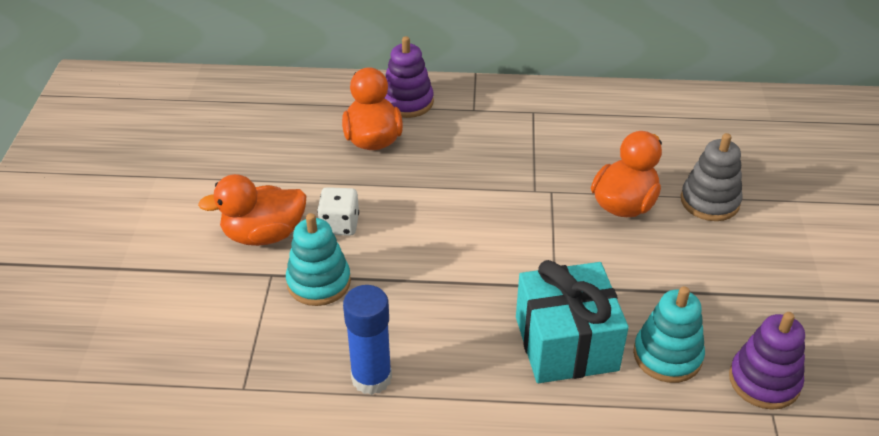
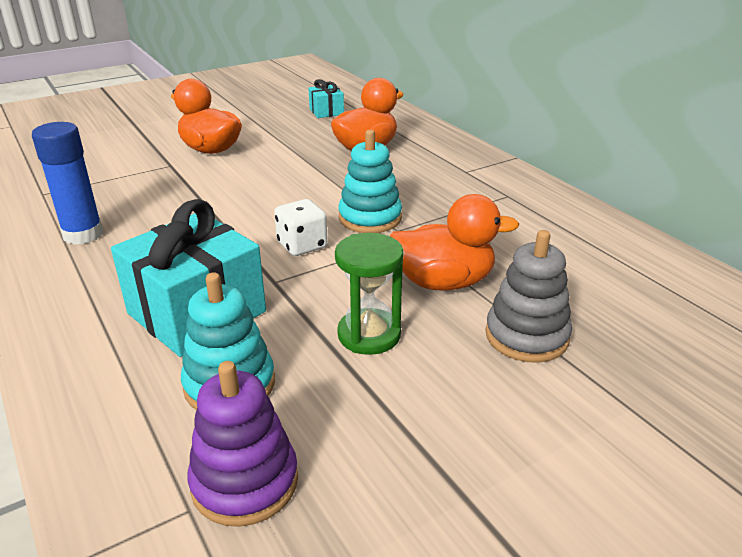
camera: 55 degrees right, 10 degrees down
(257, 124) = (326, 112): none -> turquoise gift
(319, 282) = (177, 182): turquoise stacking toy -> turquoise stacking toy (370, 218)
(339, 225) = (250, 169): white dice -> white dice (302, 245)
(407, 102) = (431, 146): purple stacking toy -> none
(659, 267) = (369, 335): none -> green hourglass

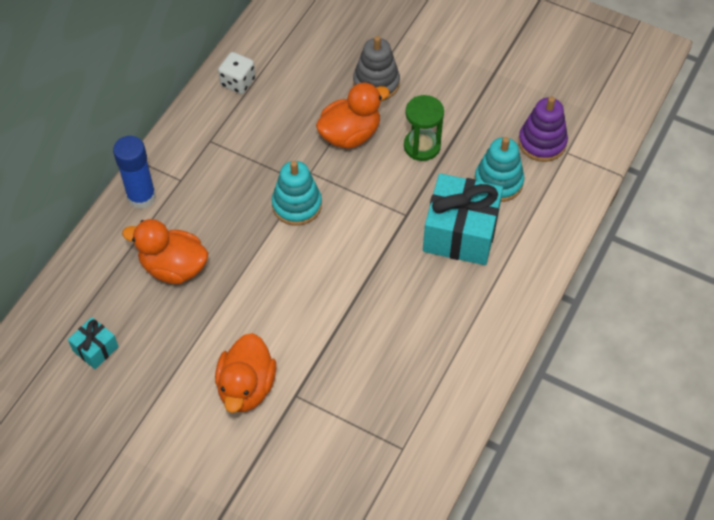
camera: 120 degrees left, 25 degrees up
(83, 234) = (433, 362): blue glue stick -> blue glue stick (141, 197)
(302, 245) = (357, 224): white dice -> white dice (238, 82)
(443, 282) = (350, 134): orange duck -> orange duck turned 90 degrees clockwise

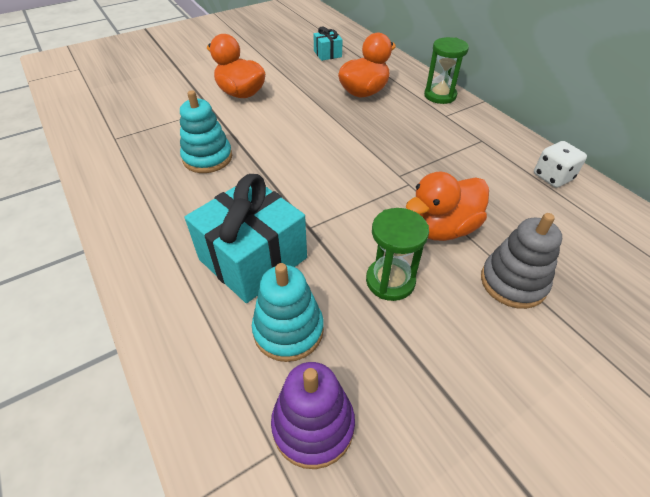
camera: 120 degrees right, 10 degrees down
(141, 197) = (440, 95): blue glue stick -> green hourglass
(297, 205) = (376, 163): turquoise stacking toy -> turquoise stacking toy (207, 158)
(350, 134) = (441, 228): orange duck -> orange duck turned 60 degrees clockwise

